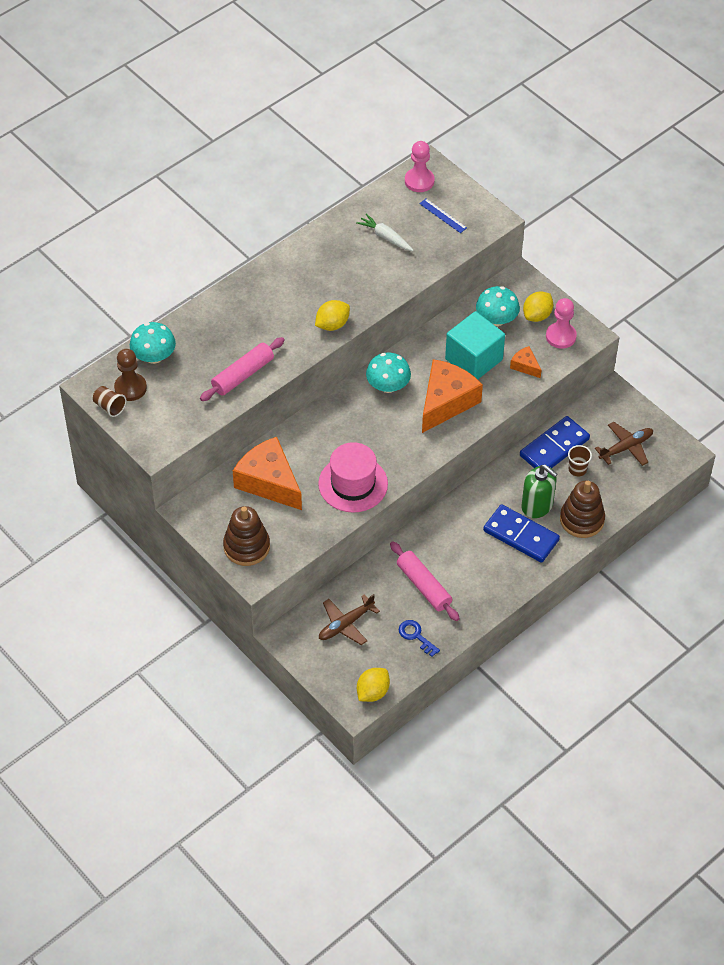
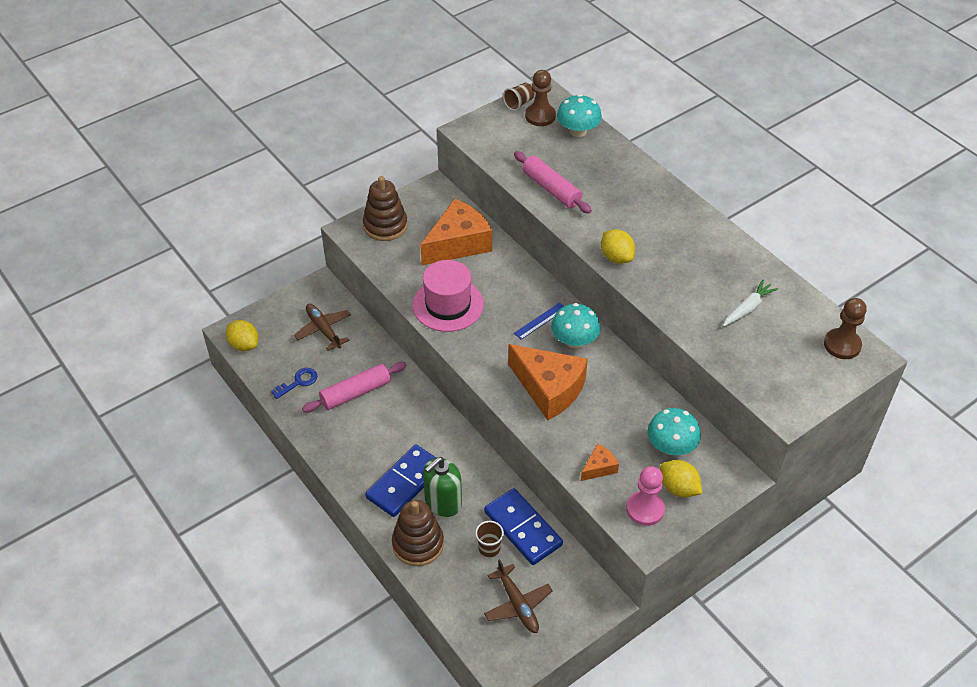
camera: 95 degrees right, 5 degrees down
(419, 181) = (842, 345): pink pawn -> brown pawn
(443, 215) = (787, 363): blue ruler -> blue ruler (540, 321)
(474, 359) = (610, 419): turquoise cube -> none

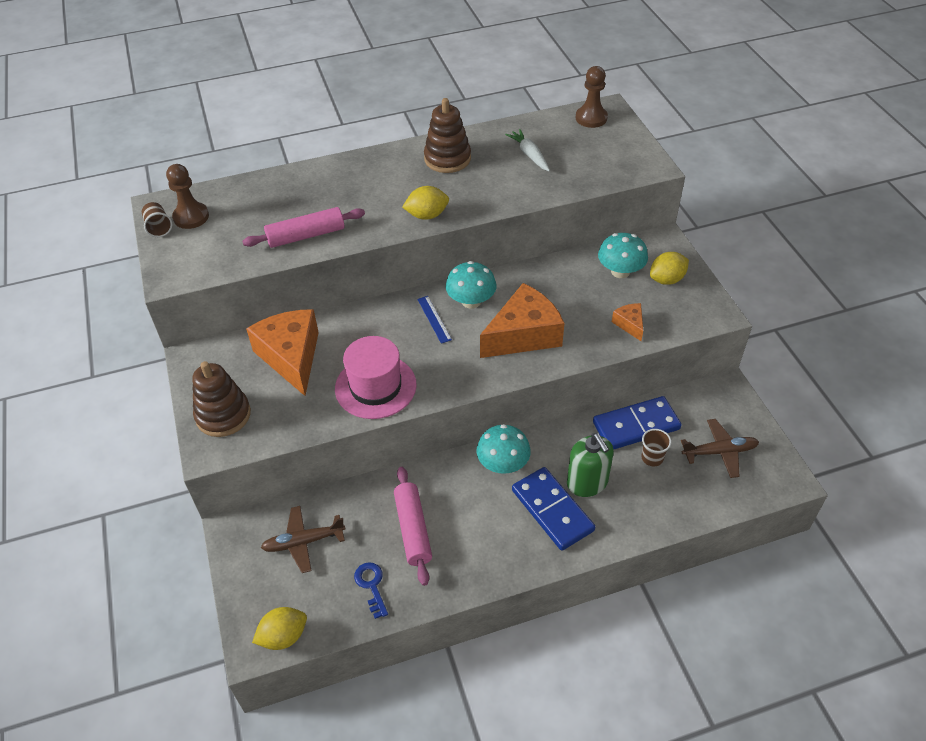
camera: 70 degrees left, 0 degrees up
(418, 544) = (632, 516): brown stacking toy -> brown stacking toy (447, 159)
(578, 131) = (234, 196): turquoise mushroom -> turquoise mushroom (503, 464)
(645, 509) = (684, 307): pink pawn -> none

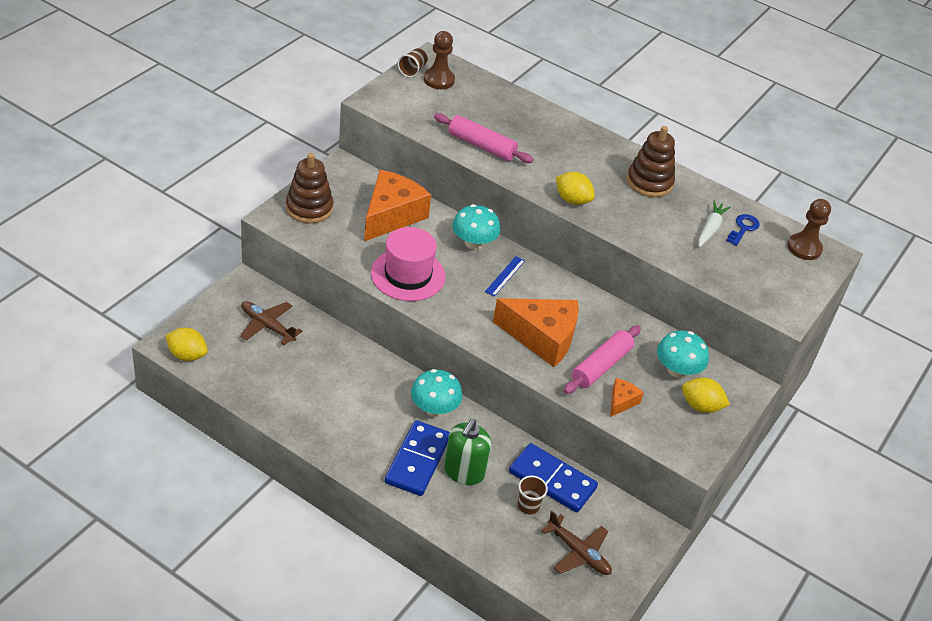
camera: 45 degrees right, 5 degrees down
(371, 585) = (263, 382): blue key -> blue key (743, 228)
(413, 529) = (329, 382): pink rolling pin -> pink rolling pin (601, 366)
(471, 301) = (545, 289): turquoise mushroom -> turquoise mushroom (473, 243)

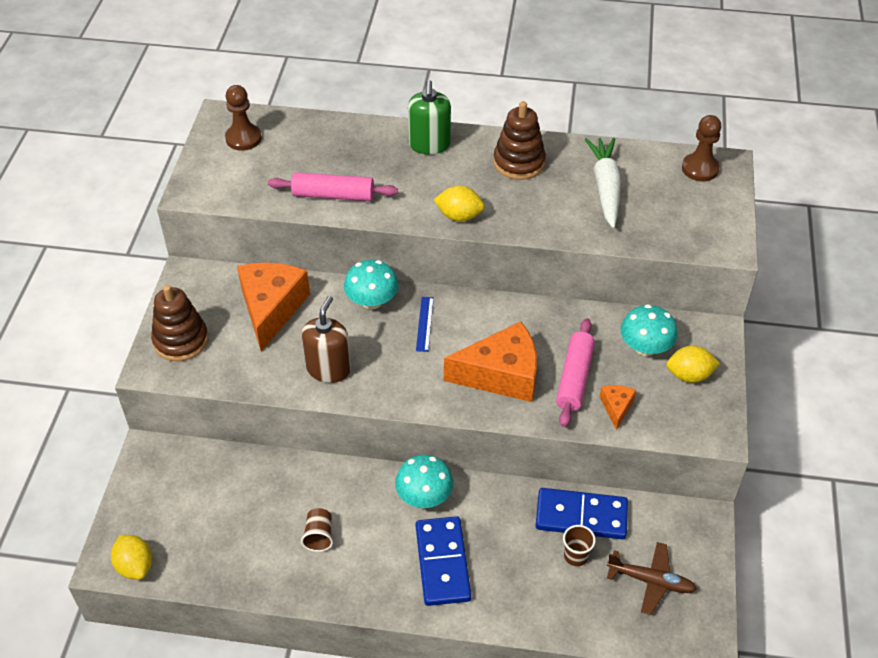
camera: 20 degrees left, 5 degrees up
(187, 355) = (135, 566): yellow lemon -> yellow lemon turned 60 degrees clockwise
(267, 326) = (201, 489): brown plane -> none
(408, 275) = (329, 369): pink hat -> brown soap dispenser
(412, 70) = (209, 139): brown cup -> brown cup (319, 536)
(464, 471) = (494, 551): green soap dispenser -> green soap dispenser (429, 145)
(710, 229) = (605, 187): white carrot -> white carrot, size x1.57
(743, 228) = (634, 173): blue key -> none

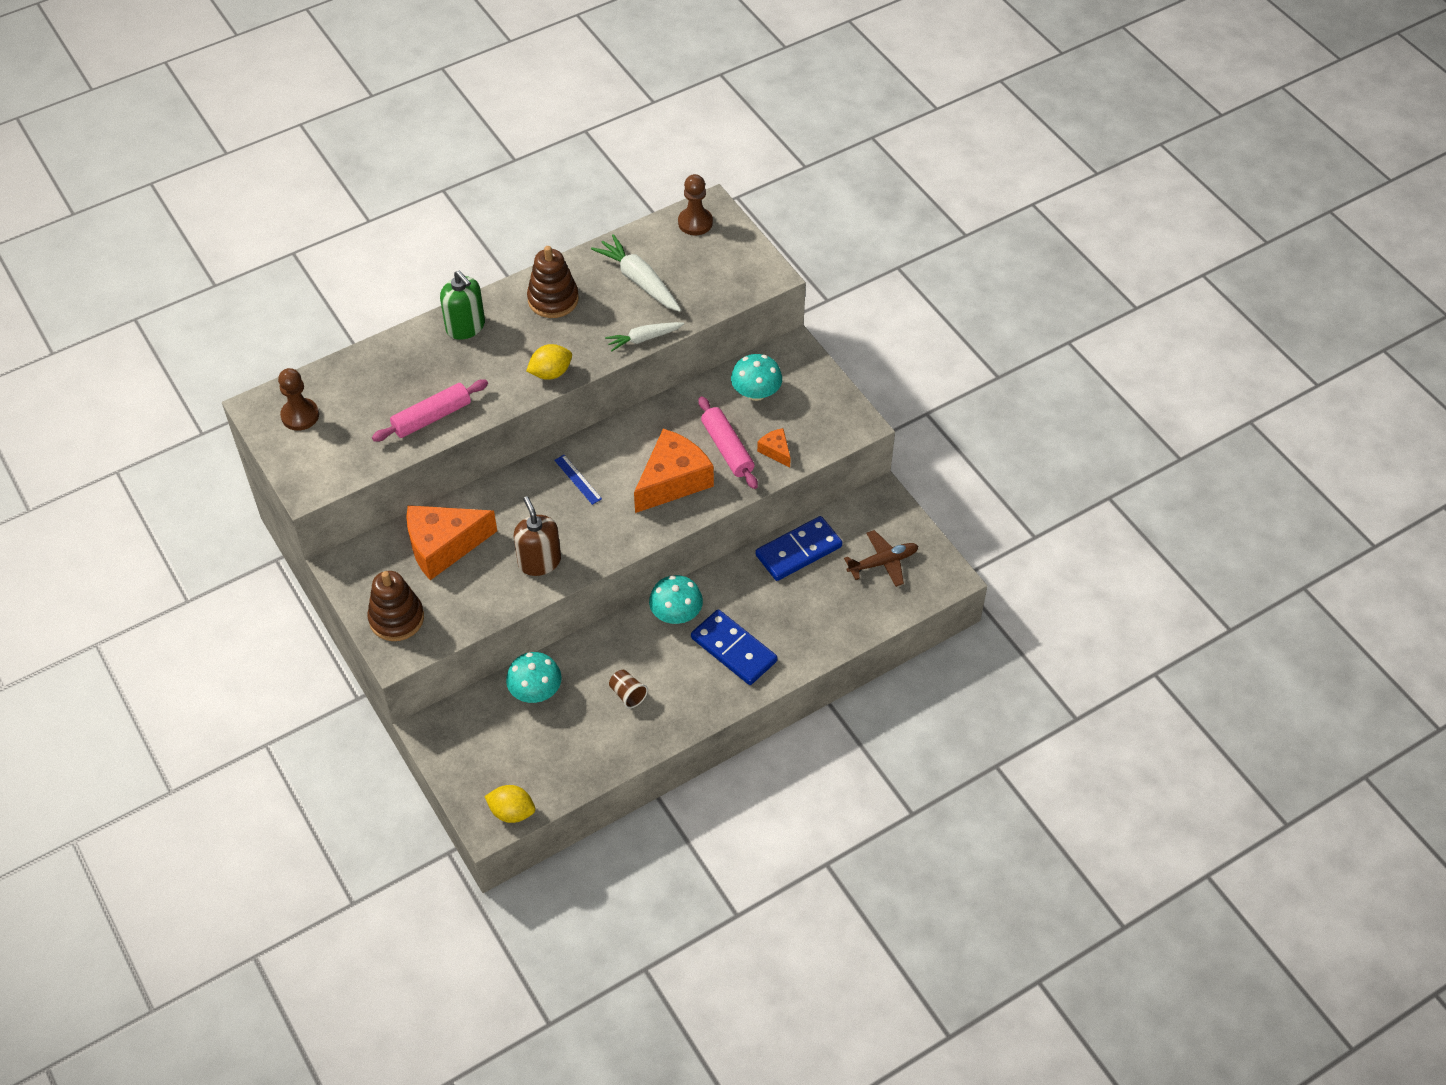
camera: 40 degrees left, 5 degrees up
(271, 309) = (443, 546): orange cheese -> orange cheese turned 75 degrees counterclockwise
(372, 301) = (518, 488): turquoise mushroom -> turquoise mushroom (535, 691)
(563, 234) = (644, 339): none -> white carrot
(576, 556) = (819, 580): brown cup -> none
(689, 375) = (804, 394): yellow lemon -> none

